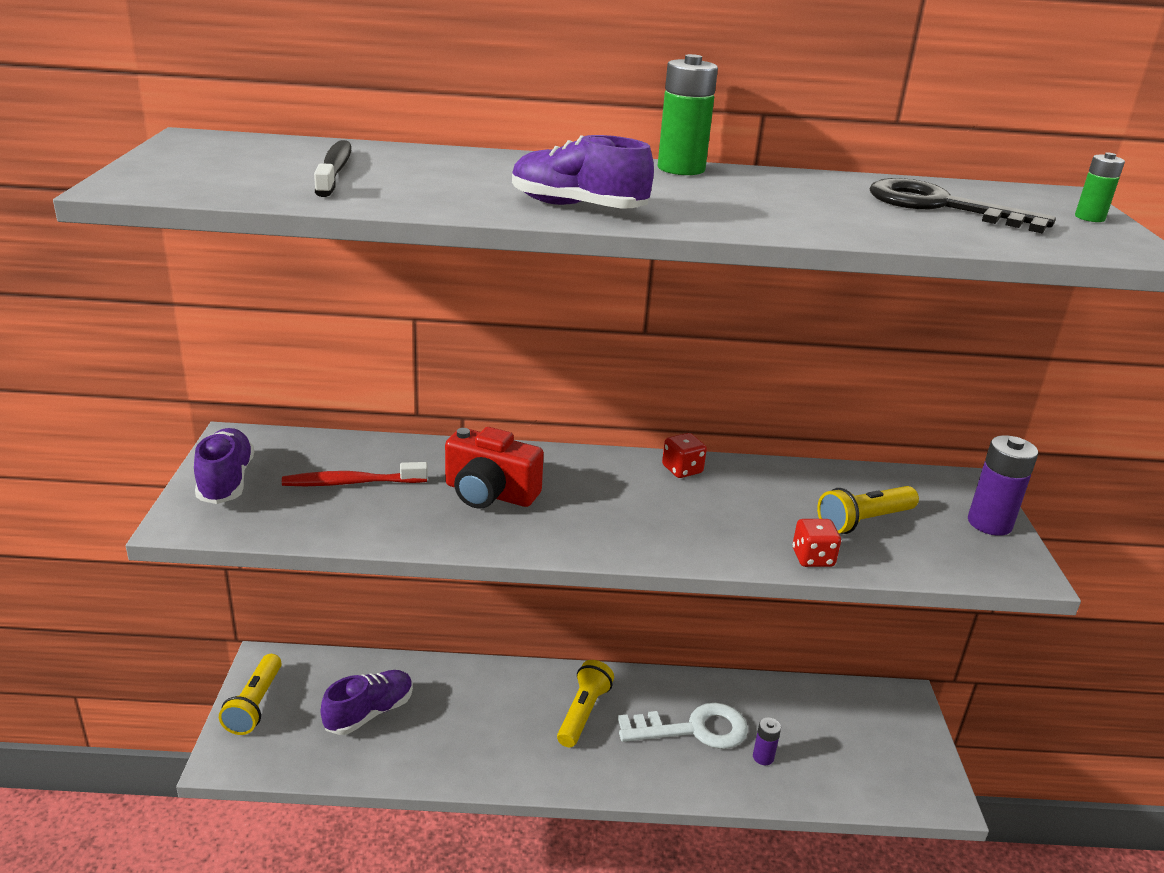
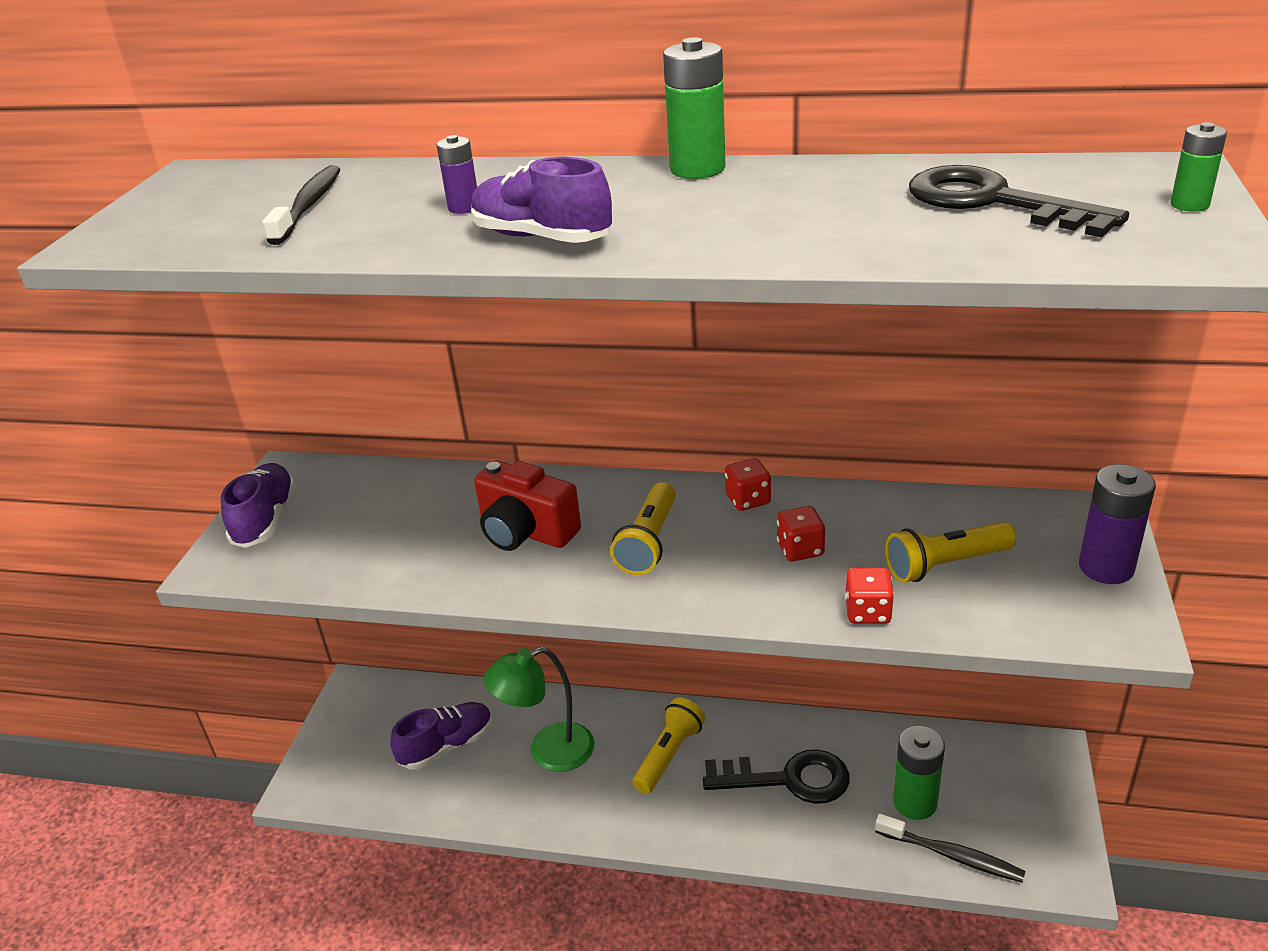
camera: 15 degrees right, 5 degrees up
(255, 704) = (337, 732): yellow flashlight -> yellow flashlight (648, 542)
(351, 483) = (387, 520): red toothbrush -> none
(470, 714) = (548, 752): none -> green lamp
(693, 729) = (788, 779): white key -> black key
(740, 509) = (800, 549): none -> red dice
(763, 757) = (861, 815): purple battery -> purple battery (464, 208)
(805, 744) = (915, 802): none -> green battery
(845, 786) = (952, 855): none -> black toothbrush

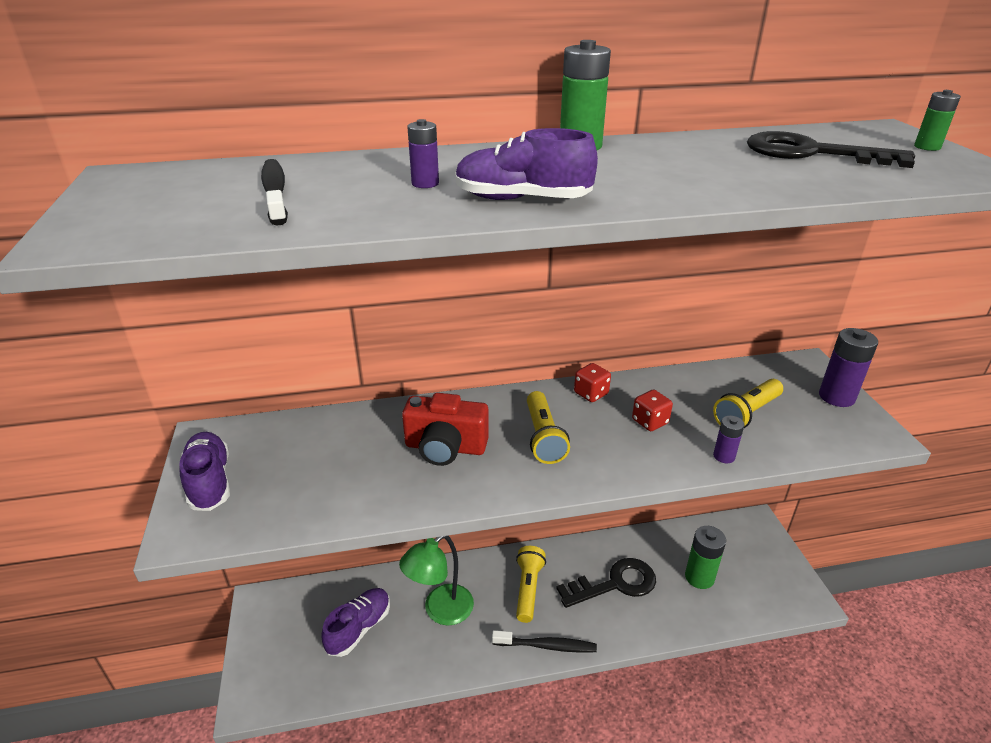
camera: 25 degrees left, 0 degrees up
(867, 612) = (724, 456): red dice -> purple battery
(952, 855) = (739, 606): black toothbrush -> black toothbrush (547, 646)

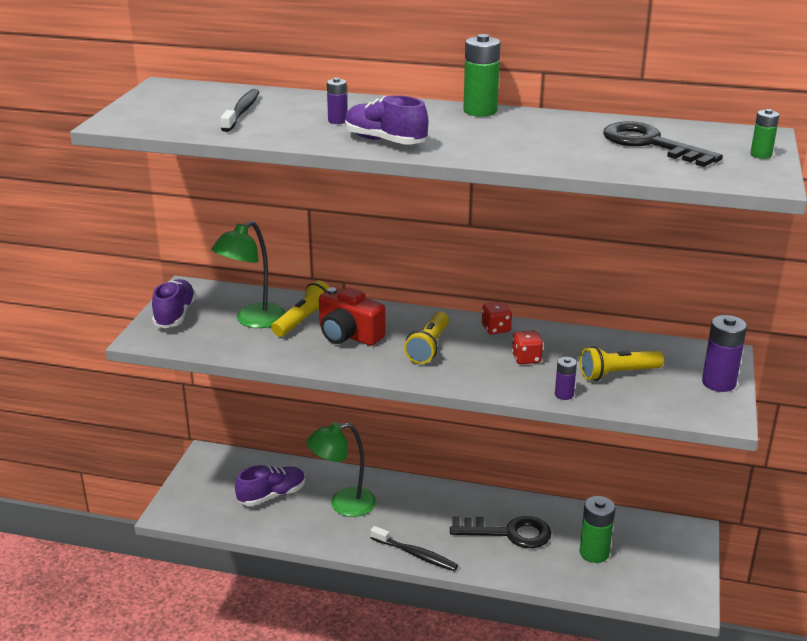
camera: 25 degrees right, 5 degrees down
(317, 461) = (252, 320): none -> green lamp
(528, 589) = (427, 513): yellow flashlight -> yellow flashlight (304, 320)

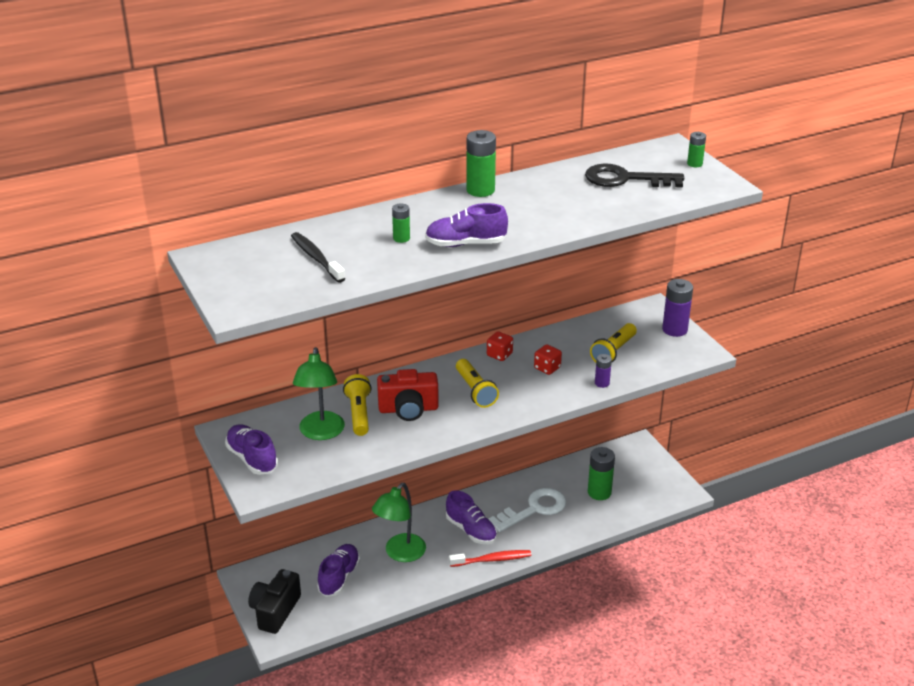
camera: 40 degrees left, 5 degrees up
(193, 493) = (275, 611): none -> black camera
(337, 121) = (401, 238): purple battery -> green battery
(415, 554) = (492, 560): black toothbrush -> red toothbrush
(427, 519) = (471, 530): none -> purple shoe
(508, 533) = (534, 509): black key -> white key

